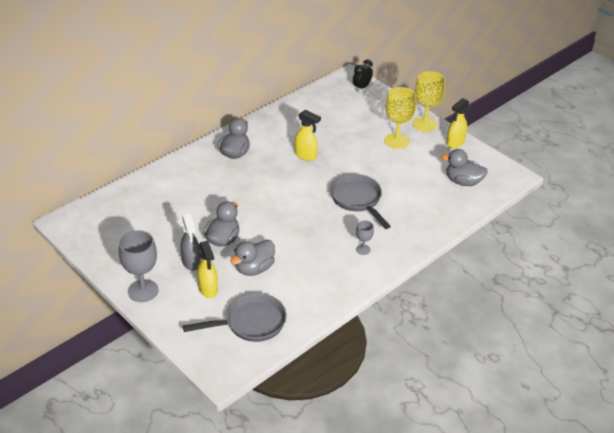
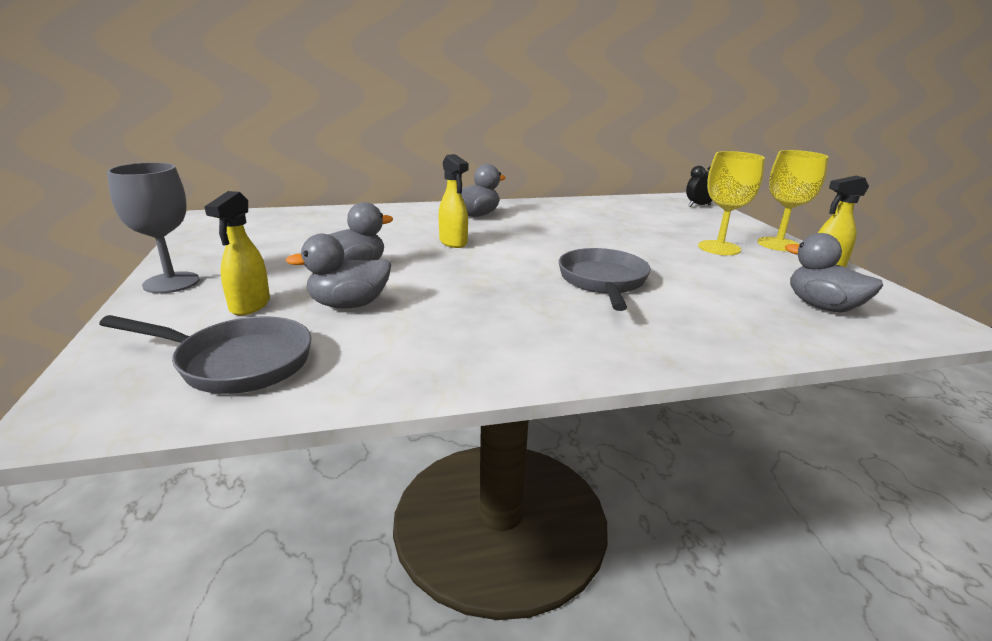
camera: 30 degrees right, 15 degrees down
(191, 262) = (277, 276): grey spray bottle -> none
(305, 156) = (566, 233): yellow spray bottle -> yellow spray bottle (453, 242)
(363, 249) = (555, 333): grey goblet -> none

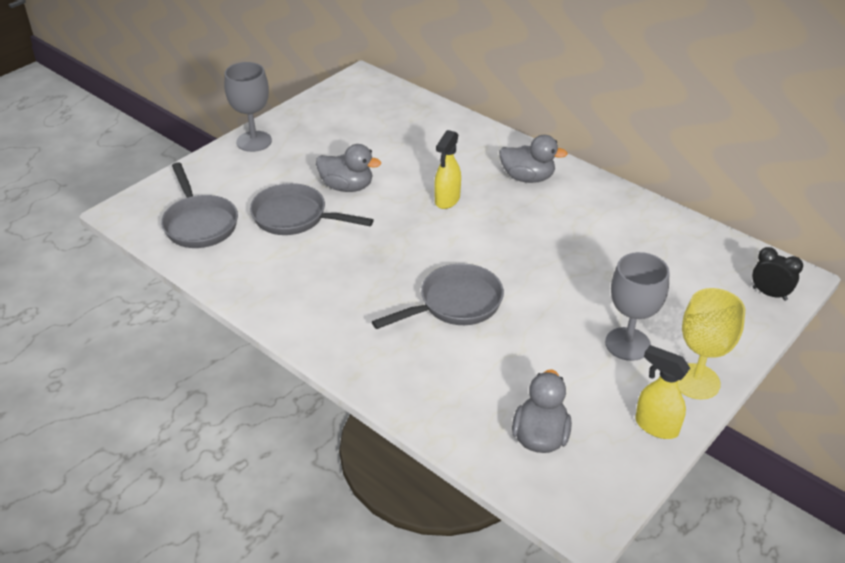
camera: 55 degrees right, 15 degrees up
(249, 306) = (257, 186): yellow spray bottle -> none
(349, 305) = (295, 217): grey duck -> grey pan
(719, 248) = (627, 344): yellow goblet -> grey goblet

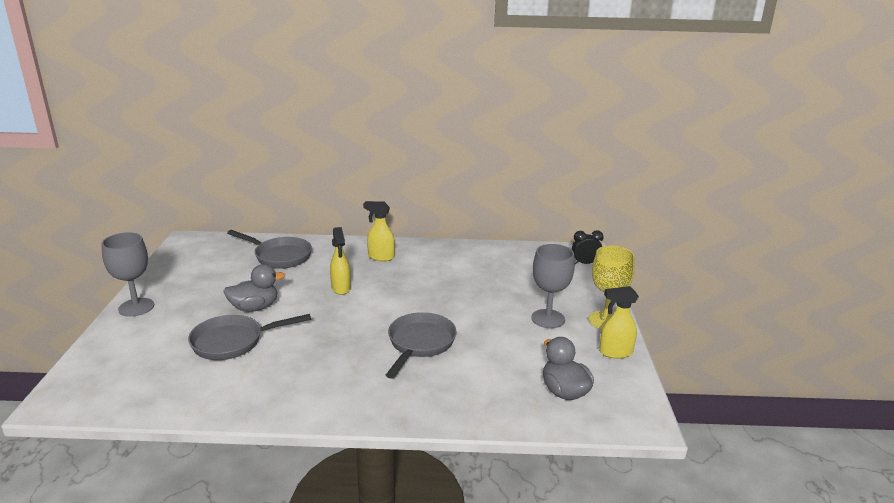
camera: 40 degrees left, 15 degrees down
(200, 223) = (147, 380): grey pan -> grey pan (279, 256)
(527, 178) = (380, 257): grey duck -> yellow spray bottle

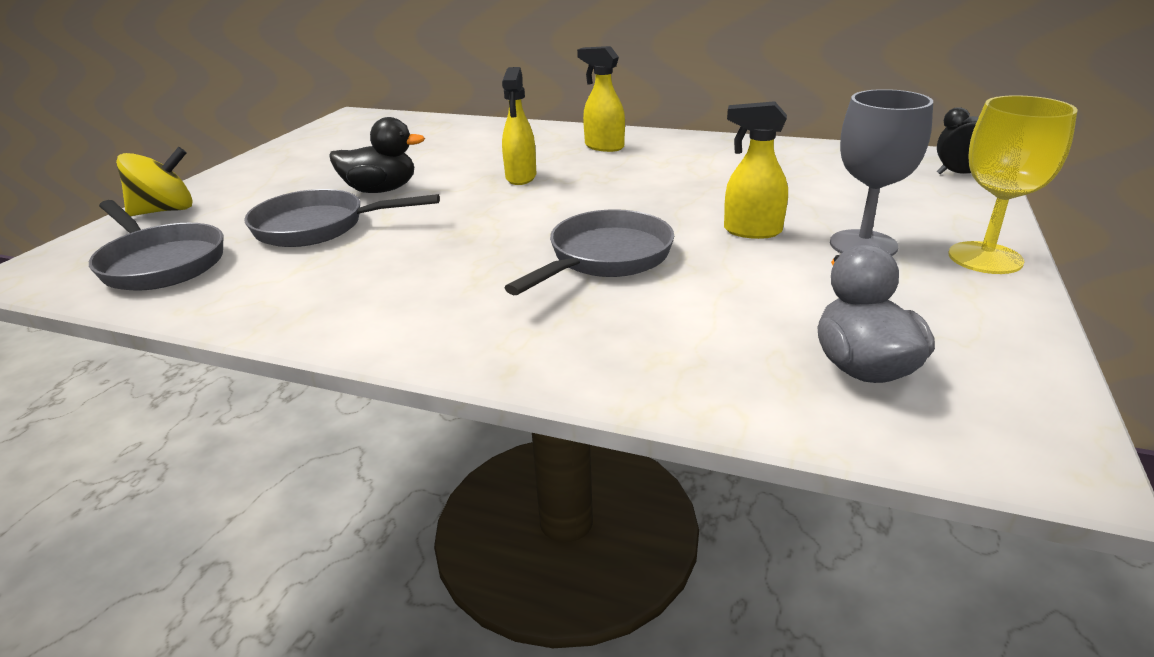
camera: 20 degrees right, 5 degrees up
(112, 341) = (165, 211): none -> yellow spinning top
(136, 307) = (230, 178): grey goblet -> none
(255, 308) = (381, 190): grey duck -> black duck
(279, 256) = (458, 138): grey pan -> grey pan (161, 263)
(615, 353) = (997, 312): yellow spray bottle -> yellow spray bottle (751, 231)

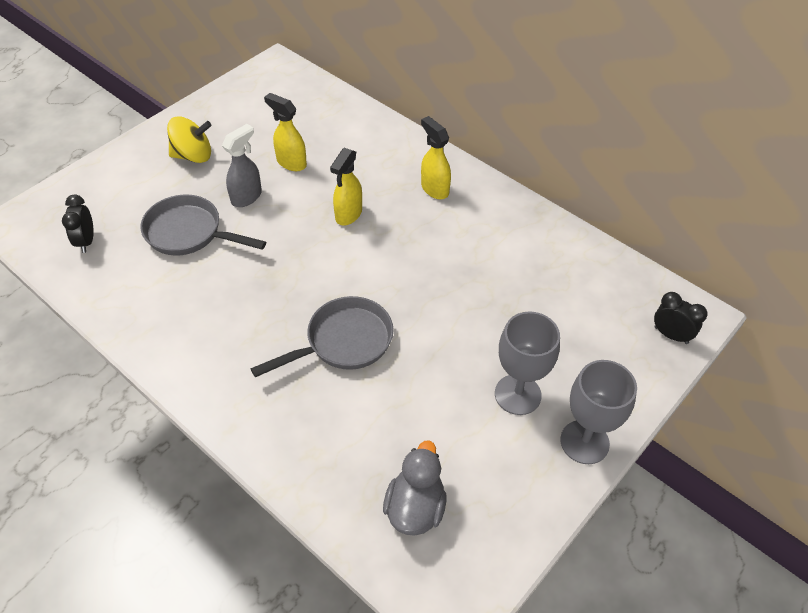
camera: 20 degrees right, 20 degrees up
(161, 263) = (86, 241): grey pan -> black clock
(165, 211) = (105, 173): yellow spinning top -> yellow spinning top (193, 156)
(381, 190) = (247, 197): black duck -> grey spray bottle
(751, 231) = (457, 348): yellow spray bottle -> yellow spray bottle (291, 163)
(985, 258) = (584, 442): yellow goblet -> grey goblet

